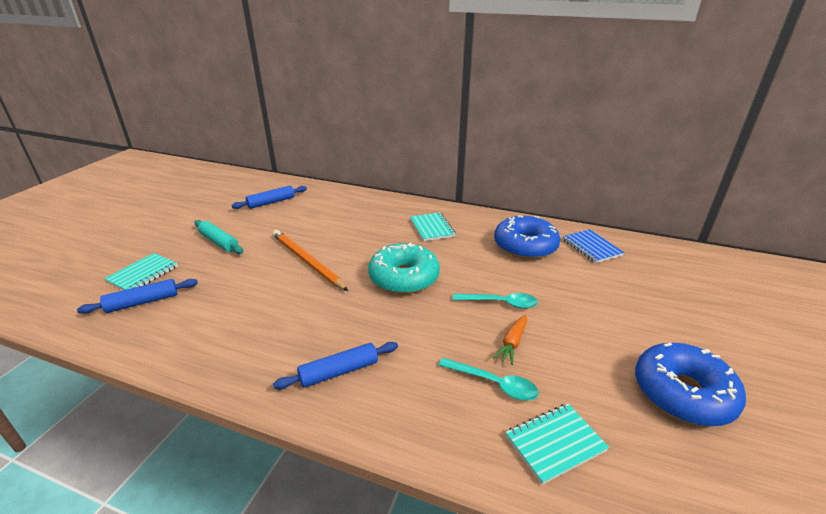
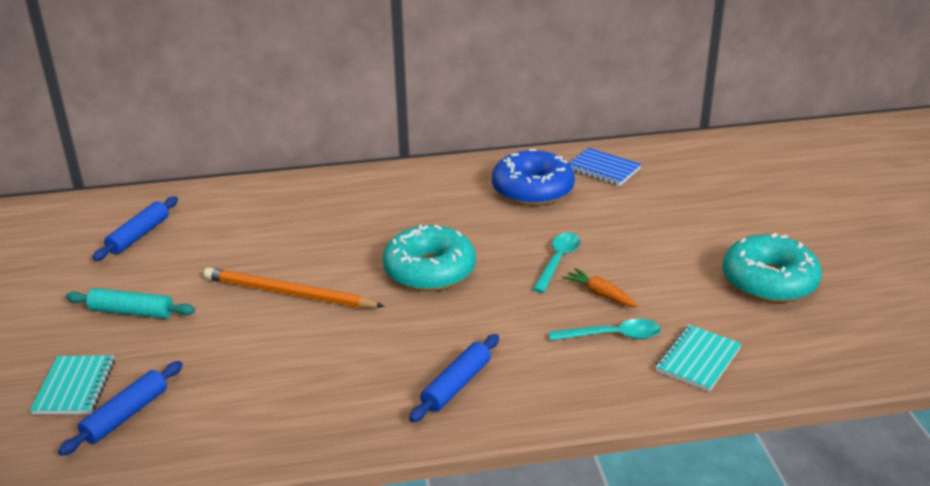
camera: 30 degrees left, 0 degrees up
(432, 228) = (405, 202): turquoise notebook -> none
(501, 303) = (558, 261): turquoise spoon -> turquoise spoon turned 45 degrees counterclockwise
(512, 343) = (600, 294): orange carrot -> orange carrot turned 135 degrees clockwise
(682, 393) = (769, 281): blue donut -> turquoise donut

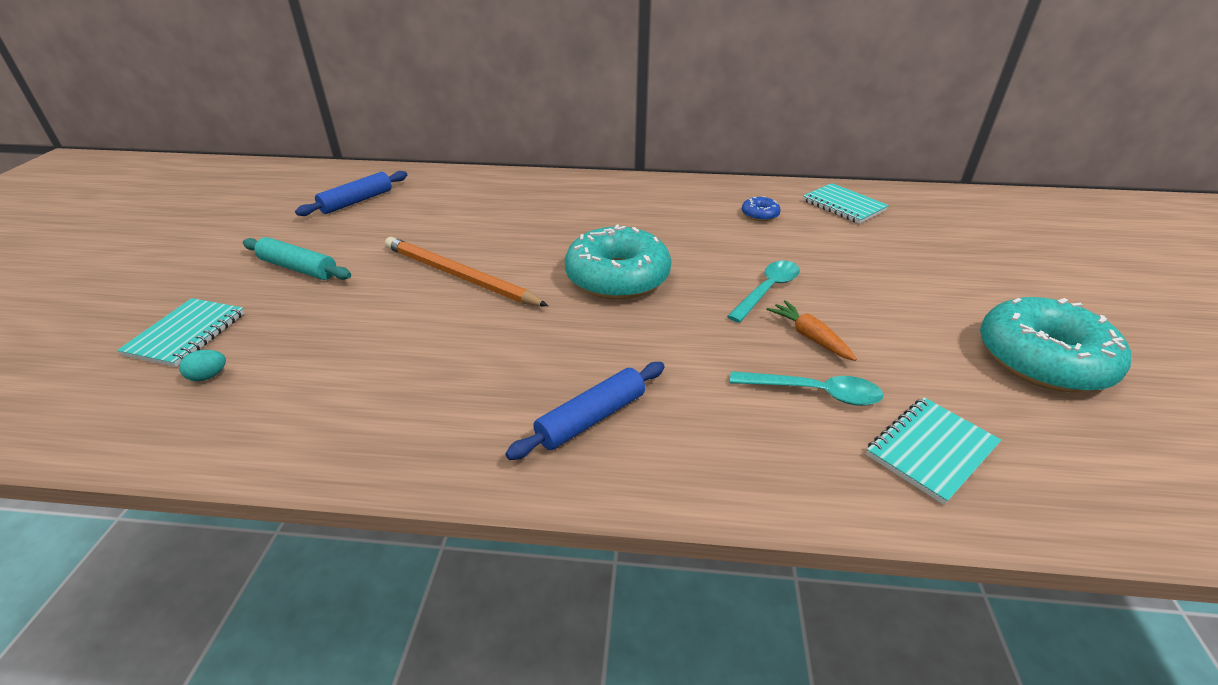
camera: 15 degrees right, 5 degrees up
(126, 415) = (208, 376): blue rolling pin -> turquoise egg
(532, 190) = (760, 215): blue donut -> blue donut, size x0.42
(603, 169) = (843, 205): blue notebook -> turquoise notebook

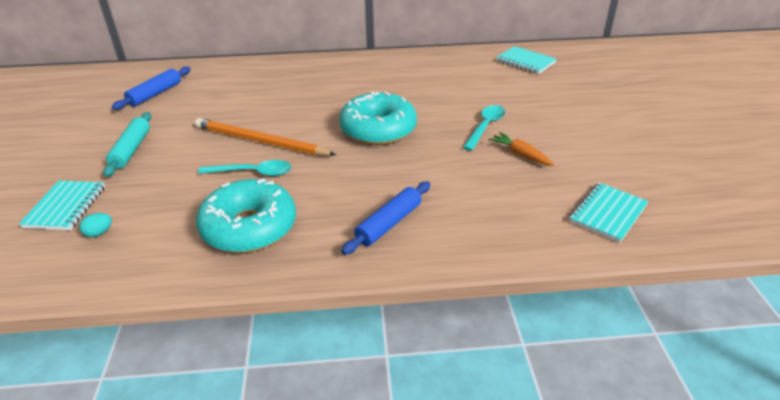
camera: 10 degrees left, 0 degrees up
(298, 268) = (131, 149): turquoise rolling pin -> turquoise rolling pin turned 75 degrees clockwise
(760, 215) = (468, 74): blue donut -> none
(815, 393) = (531, 189): turquoise spoon -> turquoise spoon (253, 173)
(1042, 359) = (668, 151): turquoise donut -> turquoise donut (249, 227)

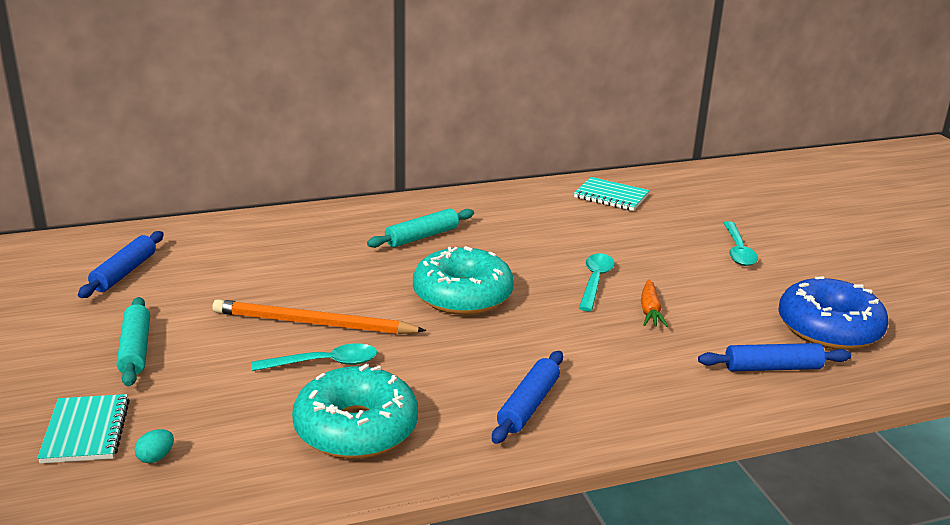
camera: 15 degrees left, 10 degrees down
(369, 83) = (422, 237): none -> turquoise rolling pin
(520, 154) = (650, 311): orange carrot -> orange carrot turned 120 degrees counterclockwise
(607, 214) = (772, 368): turquoise notebook -> blue rolling pin
(613, 111) = (738, 251): none -> turquoise spoon
(671, 184) = (829, 328): none -> blue donut

